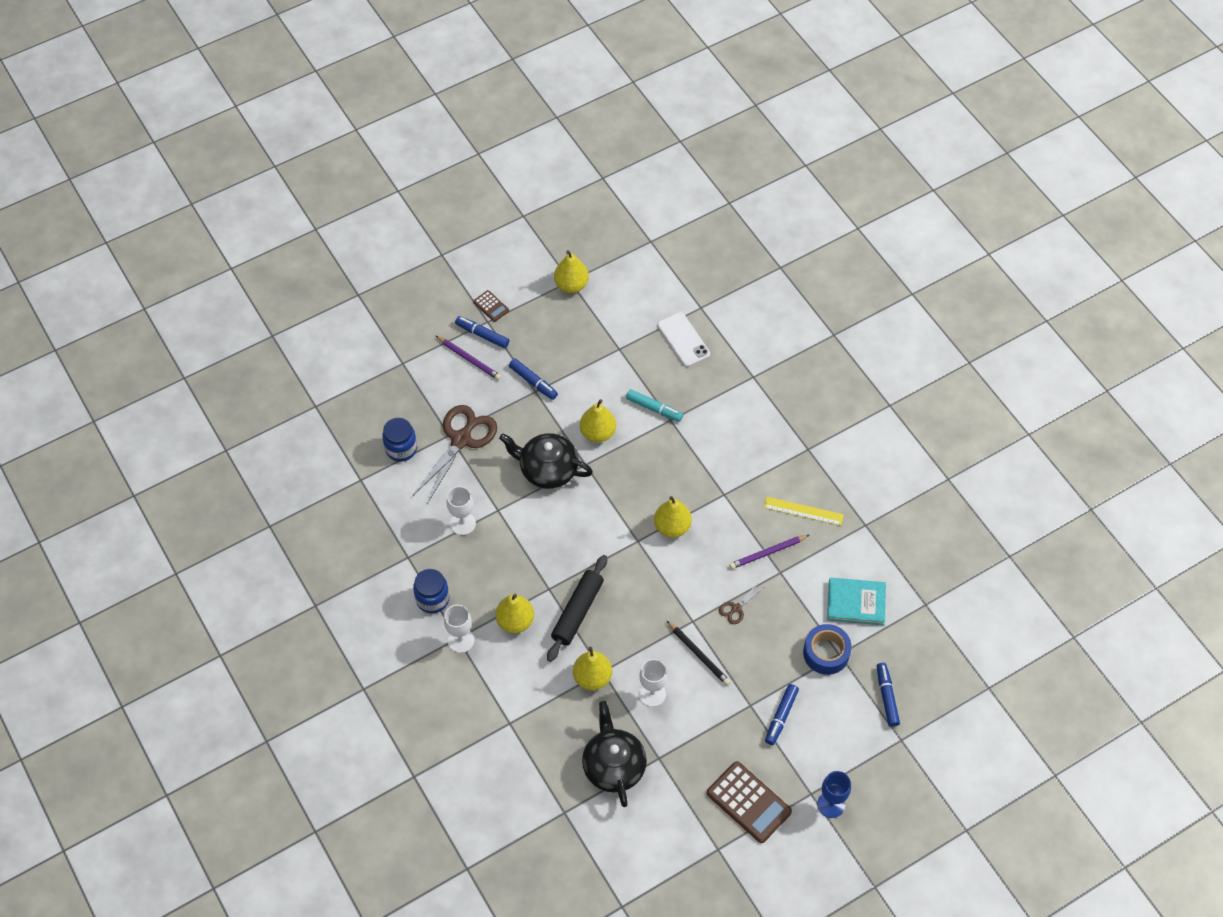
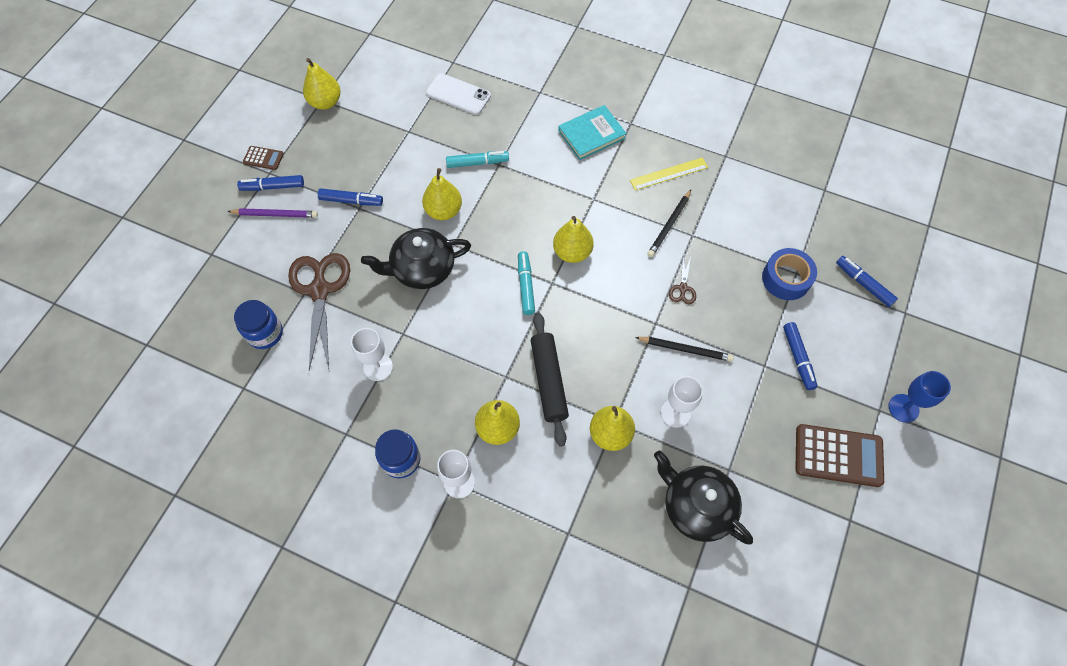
camera: 35 degrees left, 5 degrees up
(615, 531) = (526, 286): none -> turquoise marker
(768, 553) = (669, 225): purple pencil -> black pencil
(856, 603) = (772, 222): turquoise book -> turquoise book (591, 134)

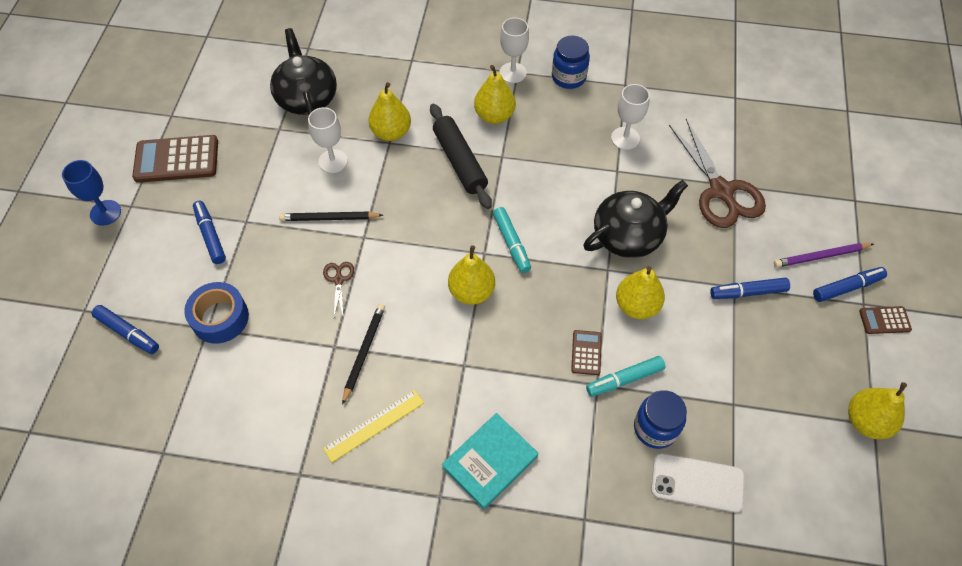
camera: 165 degrees right, 5 degrees down
(265, 333) = (747, 142): blue jar -> blue jar (655, 428)
(498, 186) = (586, 352): none -> brown calculator
(696, 506) = (306, 98): black teapot -> black teapot turned 135 degrees counterclockwise

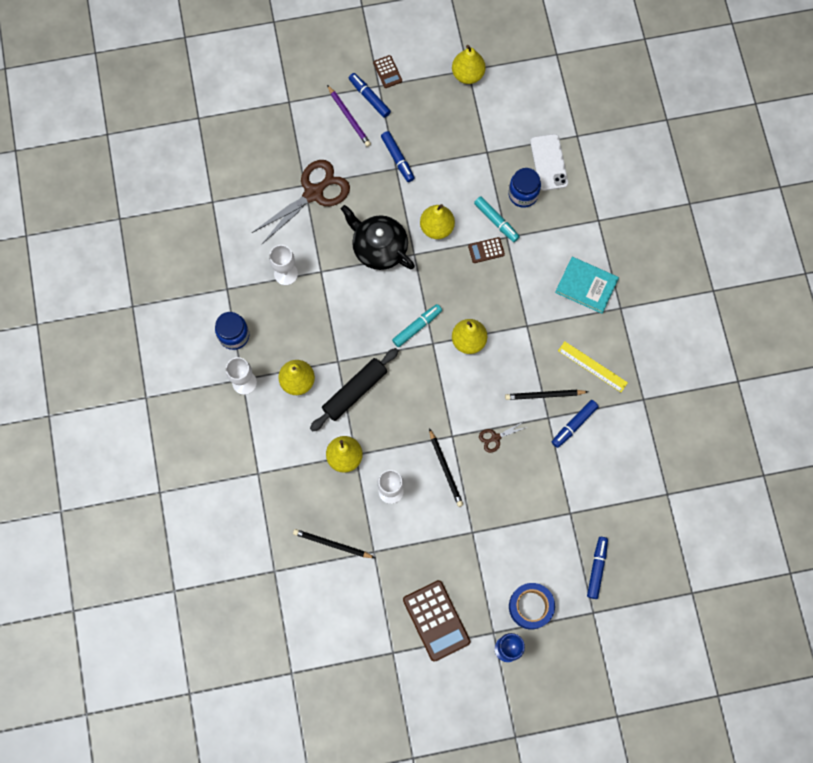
camera: 110 degrees left, 15 degrees up
(210, 235) = (495, 552): blue marker -> blue marker (574, 425)
(220, 318) = (559, 508): blue tape -> blue tape (530, 606)
(306, 98) = (332, 544): black teapot -> black pencil

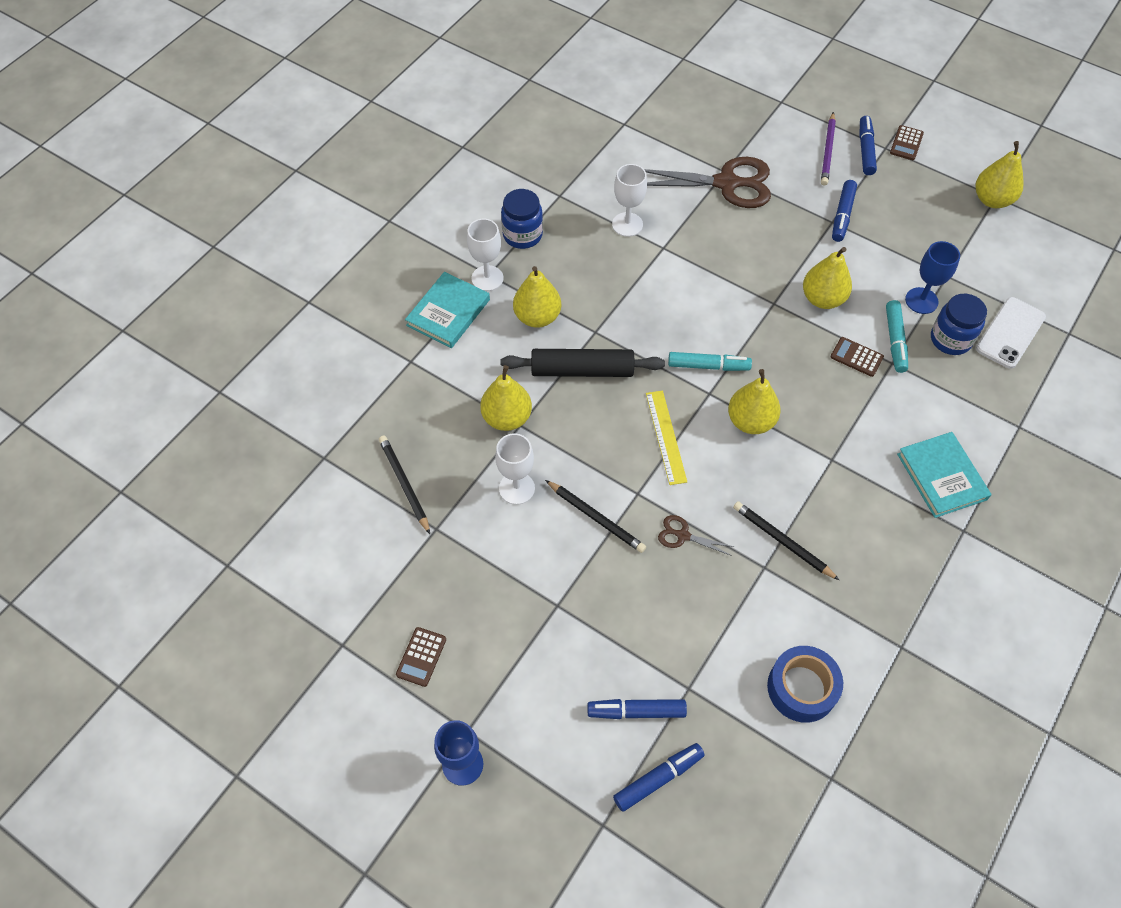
camera: 45 degrees right, 15 degrees down
(246, 424) = (448, 312): none -> turquoise book
(379, 248) = (743, 271): black teapot -> none
(436, 620) = (421, 657): brown calculator -> brown calculator, size x0.50
(445, 469) = (596, 518): black pencil -> black pencil turned 75 degrees counterclockwise
(488, 181) = (921, 301): none -> blue goblet
(530, 606) = (537, 745): blue tape -> blue tape (801, 688)
(574, 425) = (787, 600): blue marker -> blue marker (636, 711)
(592, 366) = (869, 560): yellow ruler -> yellow ruler (665, 437)

